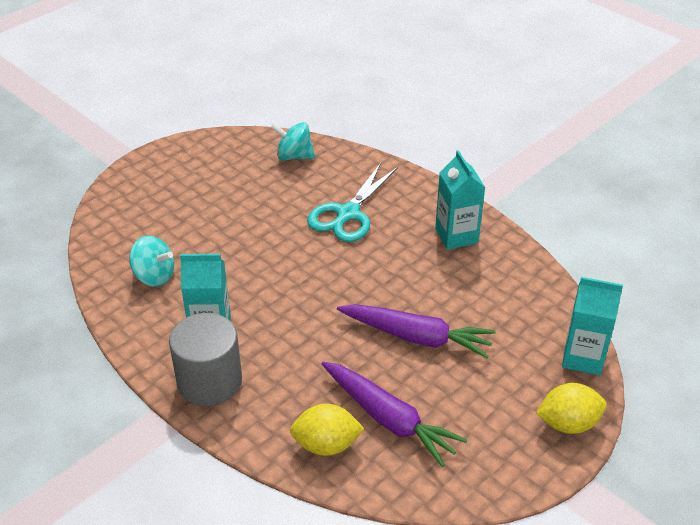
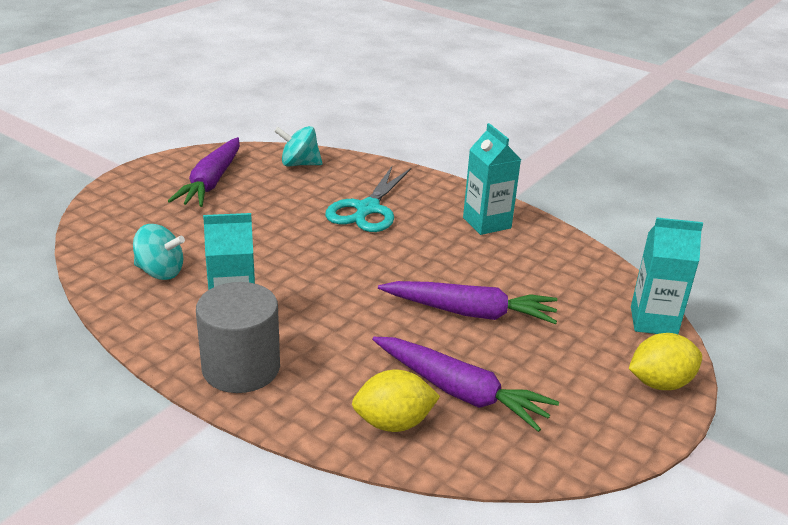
camera: 10 degrees left, 10 degrees down
(210, 175) = (211, 182): none -> purple carrot

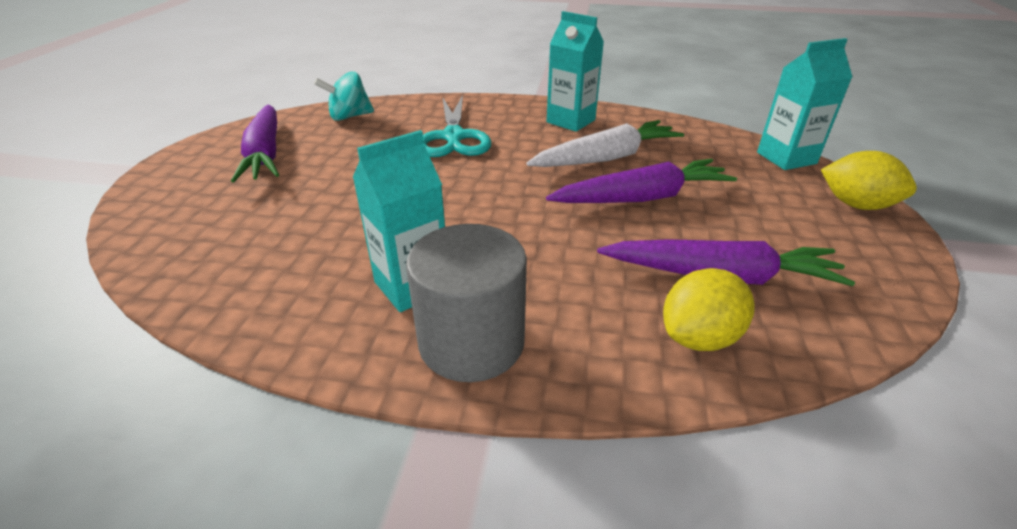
camera: 25 degrees left, 5 degrees up
(160, 272) = (273, 262): turquoise spinning top -> none
(479, 268) = (606, 158): none -> white carrot
(660, 383) = (856, 205): yellow lemon -> yellow lemon turned 75 degrees clockwise

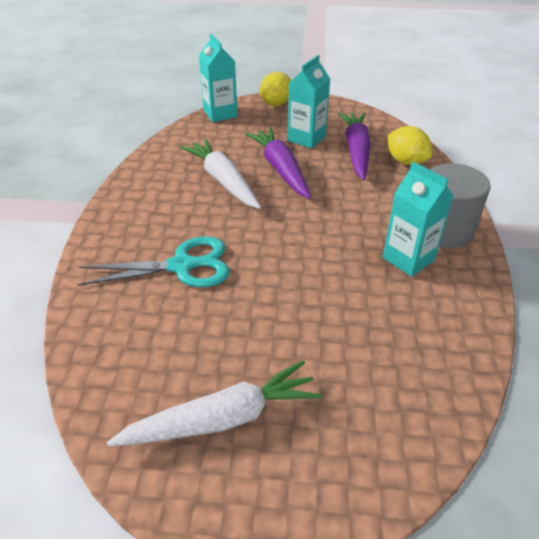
camera: 95 degrees left, 5 degrees up
(265, 154) = (223, 418): purple carrot -> white carrot
(349, 116) = (117, 364): turquoise spinning top -> none
(571, 121) = (151, 197): turquoise carton -> turquoise carton (306, 138)

